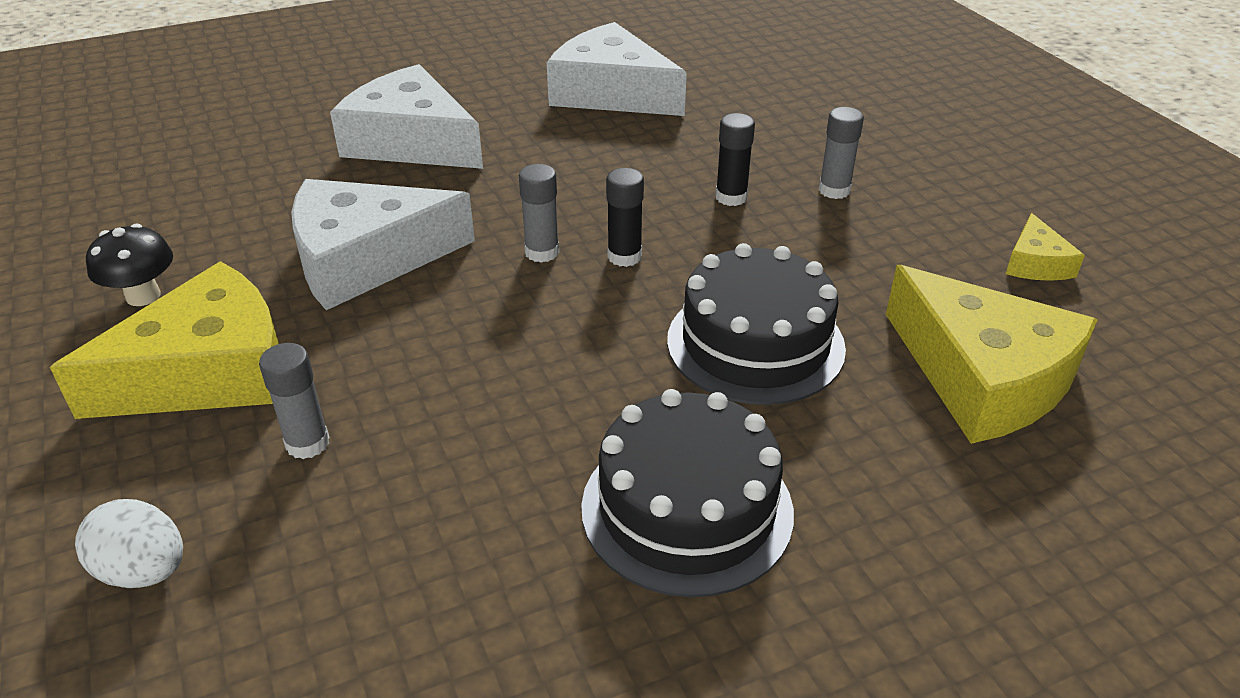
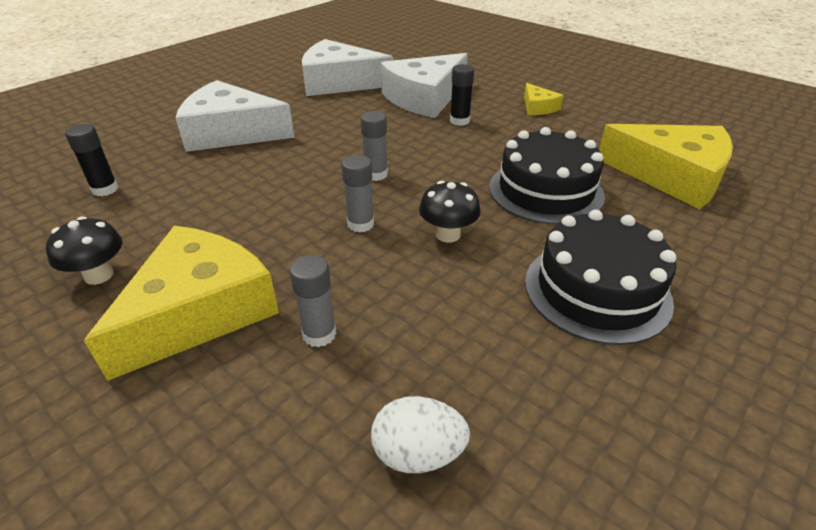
camera: 25 degrees left, 0 degrees up
(144, 571) = (265, 473): white egg -> white egg (418, 453)
(366, 259) = (259, 207): white cheese -> white cheese (424, 98)
(561, 367) = (448, 235): none -> black mushroom
(624, 256) = (428, 165): black glue stick -> black glue stick (105, 189)
(834, 190) = (511, 106): grey glue stick -> grey glue stick (360, 224)
(1036, 263) = (640, 118): yellow cheese -> yellow cheese (538, 107)

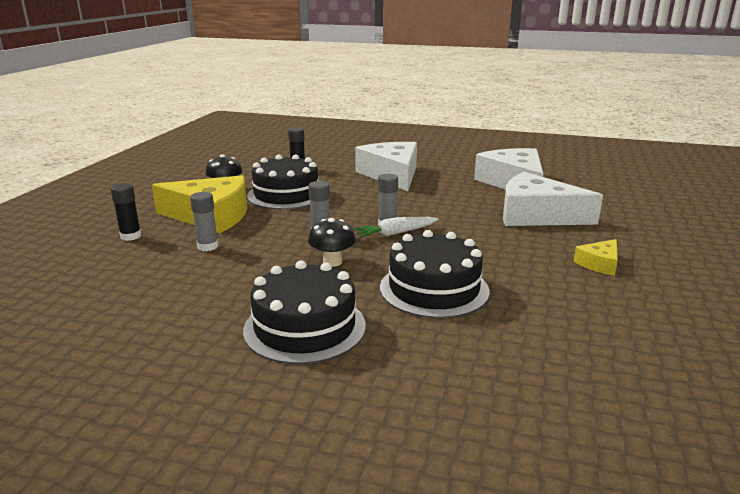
camera: 65 degrees right, 15 degrees down
(198, 222) = (286, 195): none -> black cake
(404, 176) = (395, 233): none -> white carrot
(418, 453) = (129, 289): white egg -> none
(459, 121) = (513, 235): black glue stick -> black glue stick (131, 236)
(671, 176) = (542, 352): yellow cheese -> none

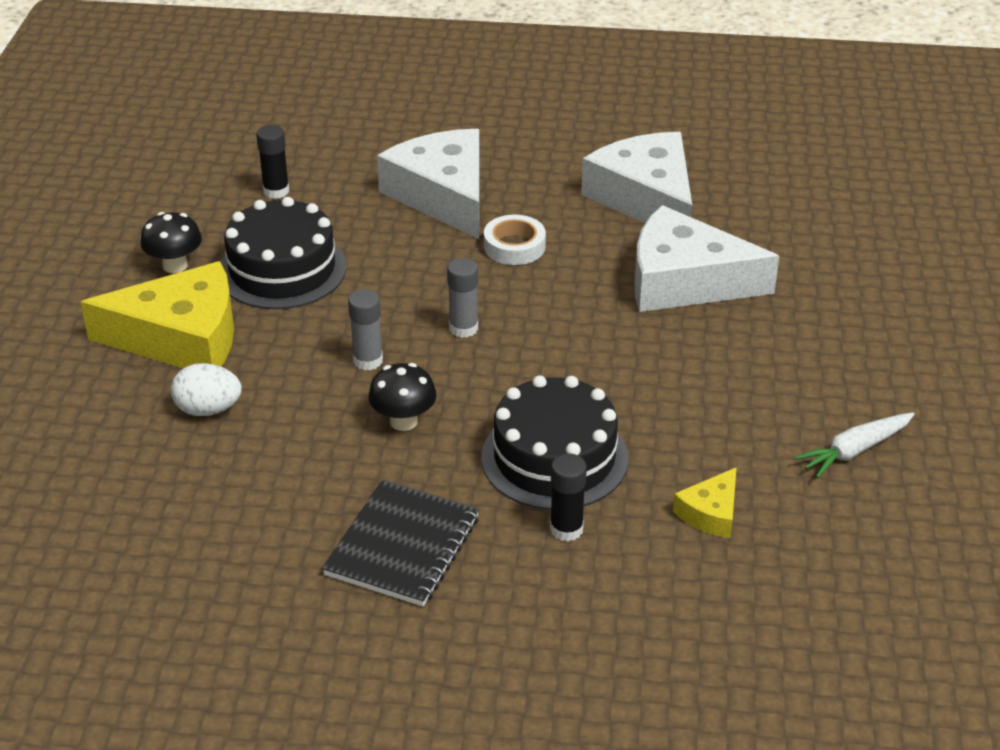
camera: 10 degrees left, 15 degrees up
(131, 236) = (78, 400): black glue stick -> black glue stick (566, 529)
(207, 246) = (208, 409): grey glue stick -> white egg
(305, 327) = (403, 546): black cake -> black notebook
(395, 233) = (480, 348): white carrot -> white carrot (854, 451)
(429, 195) = (514, 246): none -> white tape
(599, 264) = (772, 382): yellow cheese -> yellow cheese (710, 513)

